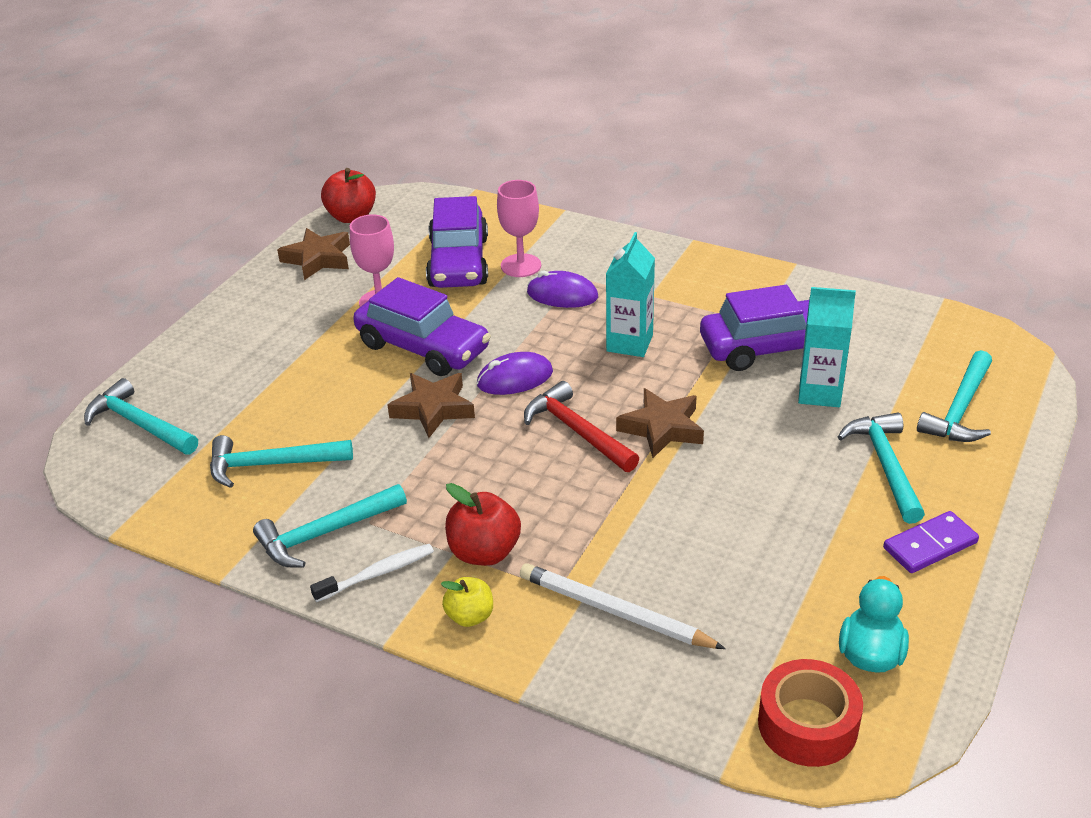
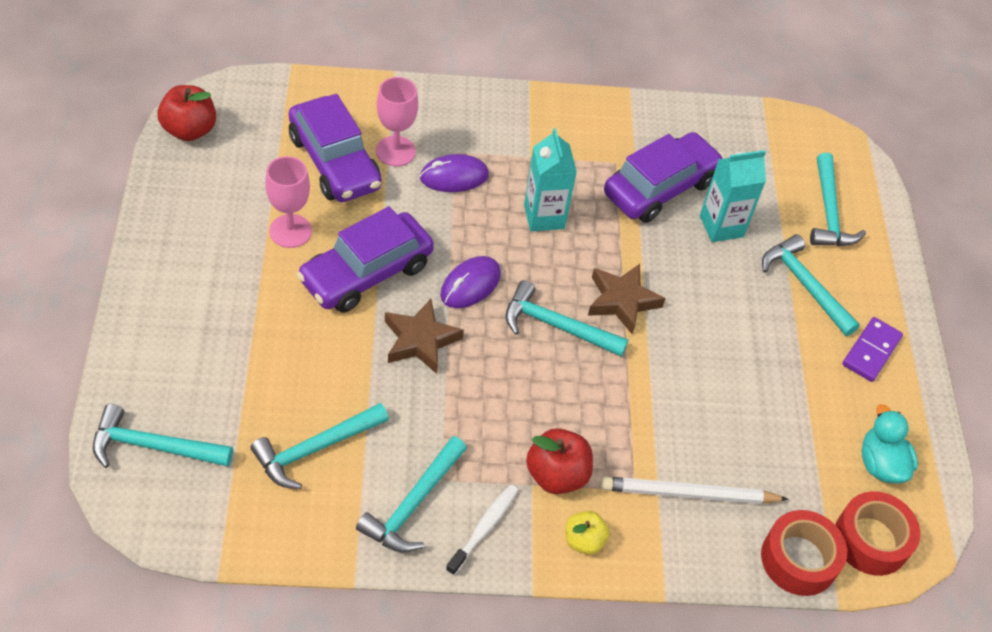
camera: 35 degrees left, 15 degrees up
(318, 259) = (192, 193): brown star -> none
(423, 347) = (366, 273): purple car -> purple car turned 135 degrees clockwise
(577, 431) = (556, 326): red hammer -> turquoise hammer
(702, 713) = (799, 559): none -> red tape

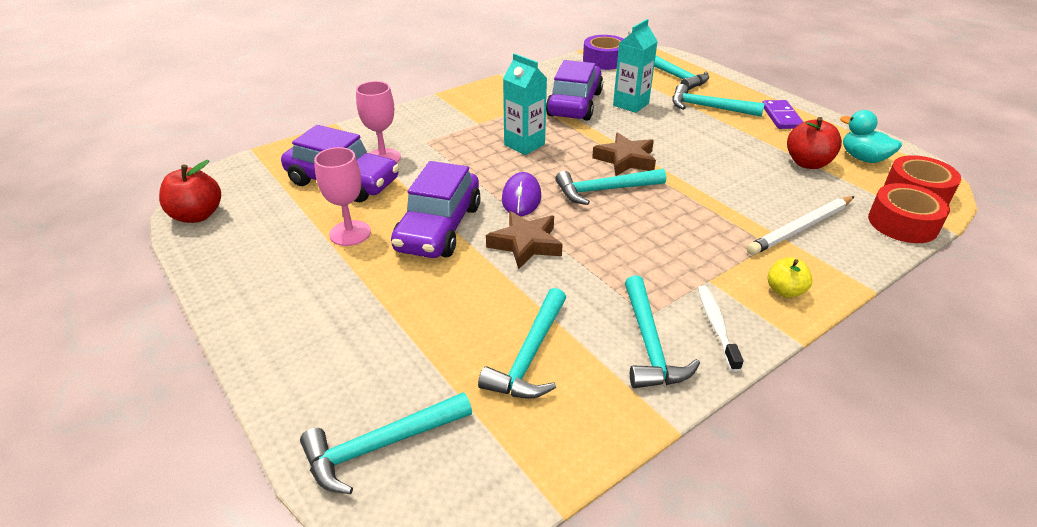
camera: 30 degrees left, 15 degrees down
(454, 176) = (440, 152): purple mouse -> none
(556, 475) = (715, 265): red apple -> red apple (807, 163)
(776, 135) = (604, 60): none -> purple tape

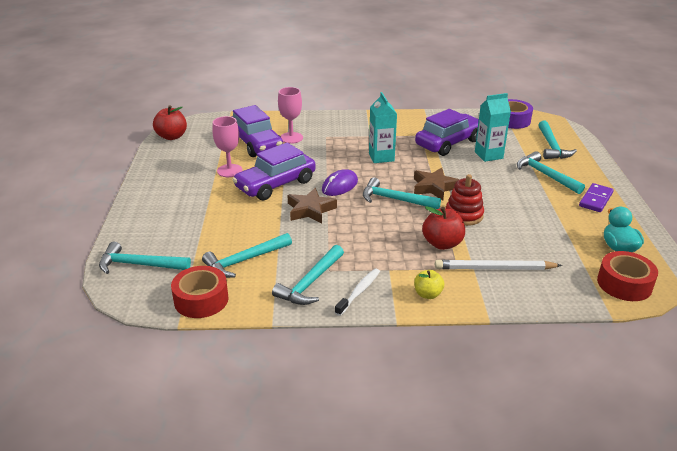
camera: 35 degrees right, 5 degrees down
(695, 180) = (464, 215): none -> red stacking toy
(807, 163) = (565, 235): red apple -> red apple (442, 243)
(902, 223) = (577, 296): red tape -> red tape (201, 300)

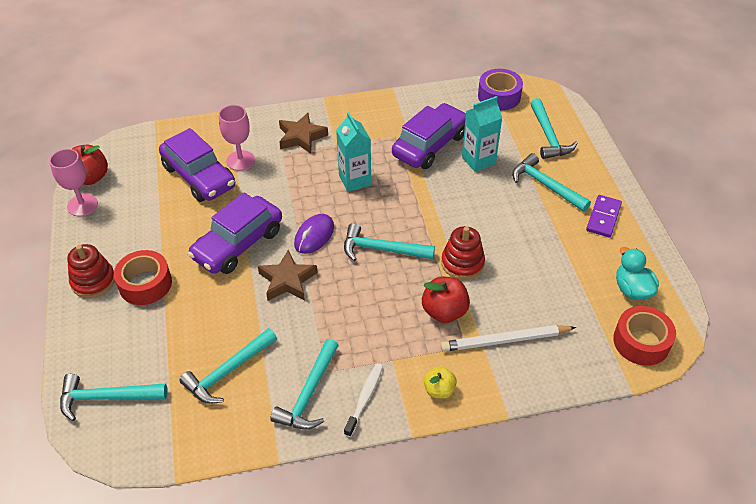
camera: 10 degrees left, 15 degrees up
(153, 194) = (93, 281): none -> red stacking toy
(201, 300) = (192, 439): red tape -> red tape (145, 284)
(229, 171) = (177, 228): pink goblet -> pink goblet (82, 205)
(434, 187) = (423, 223): brown star -> brown star (301, 137)

